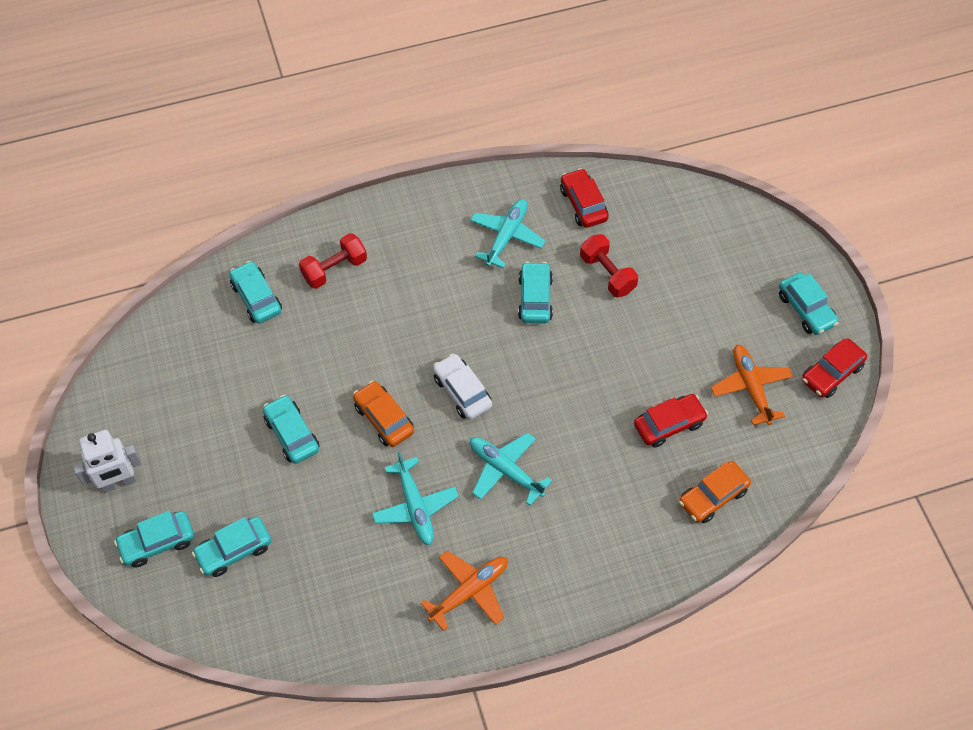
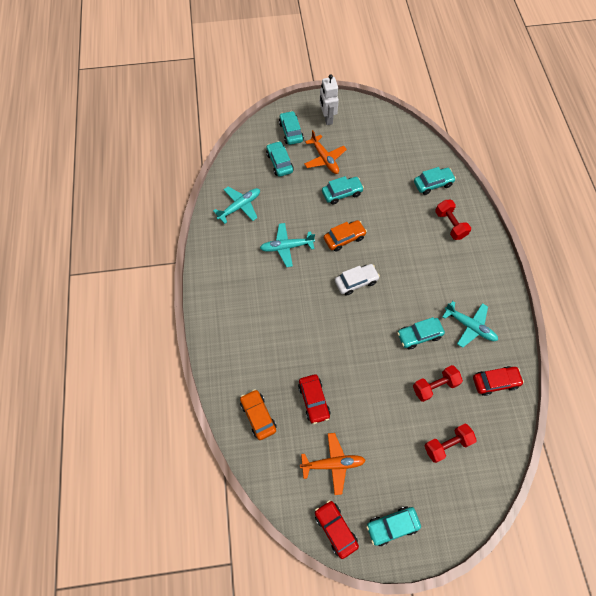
camera: 100 degrees right, 5 degrees up
(469, 591) = (230, 266): orange plane -> orange plane (324, 159)
(506, 470) = (299, 297): turquoise plane -> turquoise plane (239, 207)
(535, 298) = (419, 335): turquoise car -> turquoise car turned 150 degrees clockwise
(684, 255) = (447, 444): none -> red dumbbell

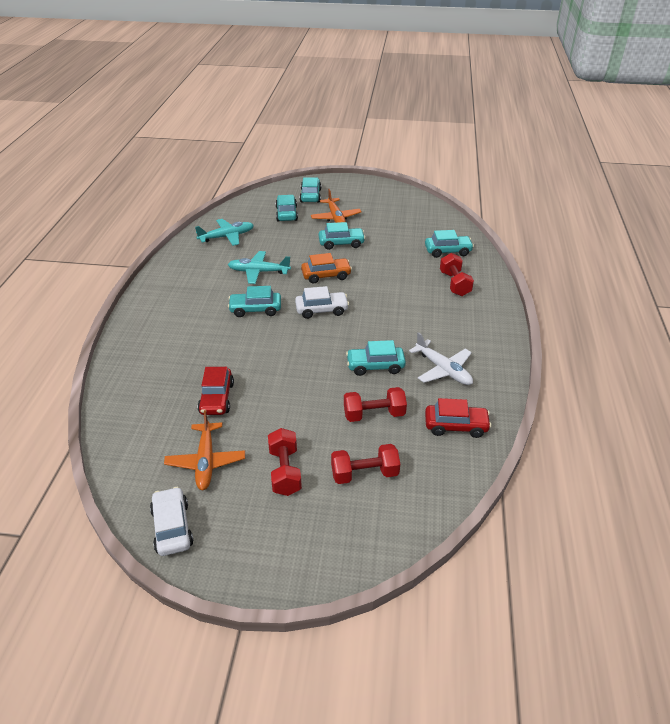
camera: 15 degrees right, 25 degrees down
(258, 416) = (143, 399): orange car -> none
(327, 118) = (353, 192): white robot -> none
(332, 464) = (206, 461): orange plane -> orange plane turned 75 degrees clockwise
(335, 529) = (172, 527): red car -> white car
(392, 457) = (285, 471): none -> red dumbbell
(392, 526) = (249, 542): turquoise car -> turquoise car (255, 309)
(469, 326) = (443, 369): turquoise plane -> white plane

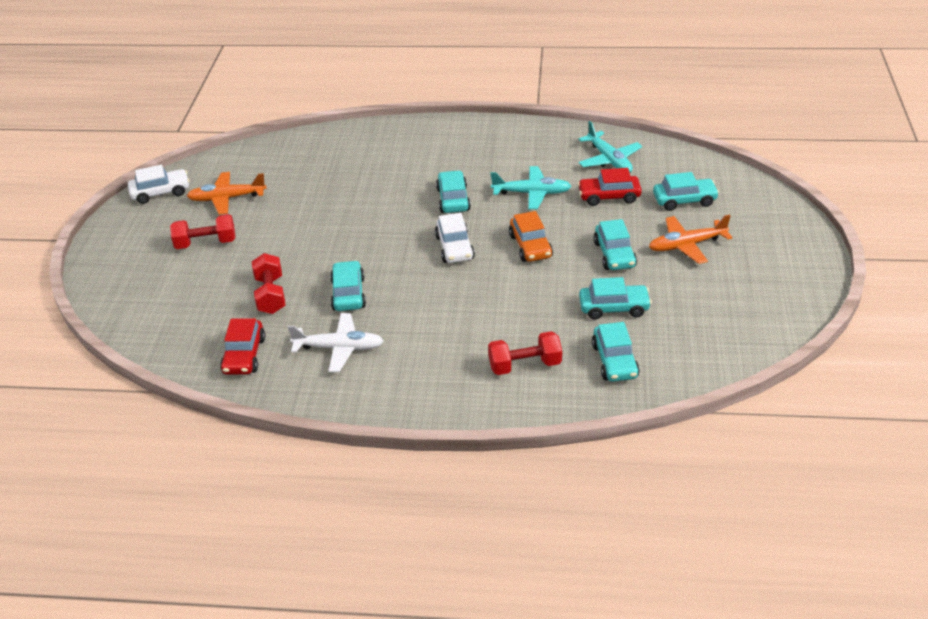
camera: 90 degrees right, 0 degrees up
(217, 398) = (307, 193): red car -> red car (609, 196)
(259, 272) = (531, 193): turquoise plane -> turquoise plane turned 90 degrees clockwise
(310, 196) = (747, 217): turquoise car -> turquoise car (614, 308)
(364, 474) = (192, 291): red dumbbell -> none
(443, 369) = (339, 348): white plane -> white plane turned 135 degrees counterclockwise

